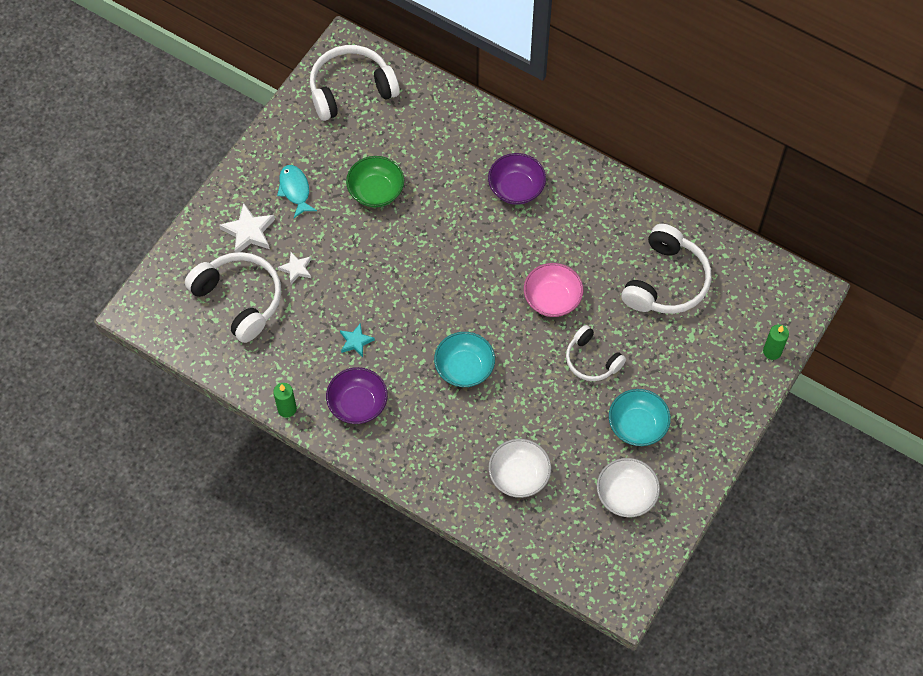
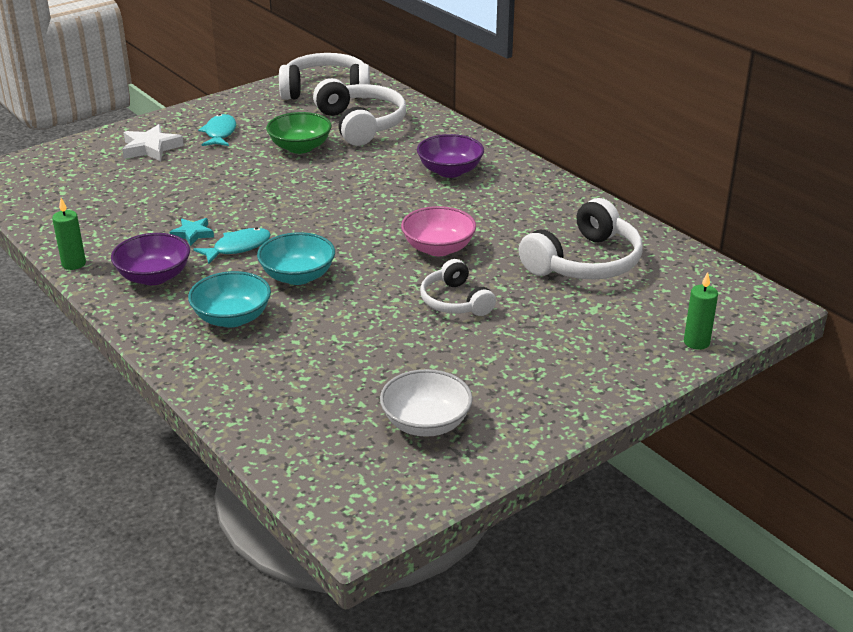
camera: 20 degrees right, 30 degrees down
(239, 299) = (99, 185): white headphones -> white headphones (361, 124)
(296, 269) = (175, 177): white star -> none
(400, 347) = (238, 247): none -> turquoise fish
(519, 476) = (297, 374): white bowl -> none
(637, 425) = (480, 366): turquoise bowl -> turquoise bowl (232, 318)

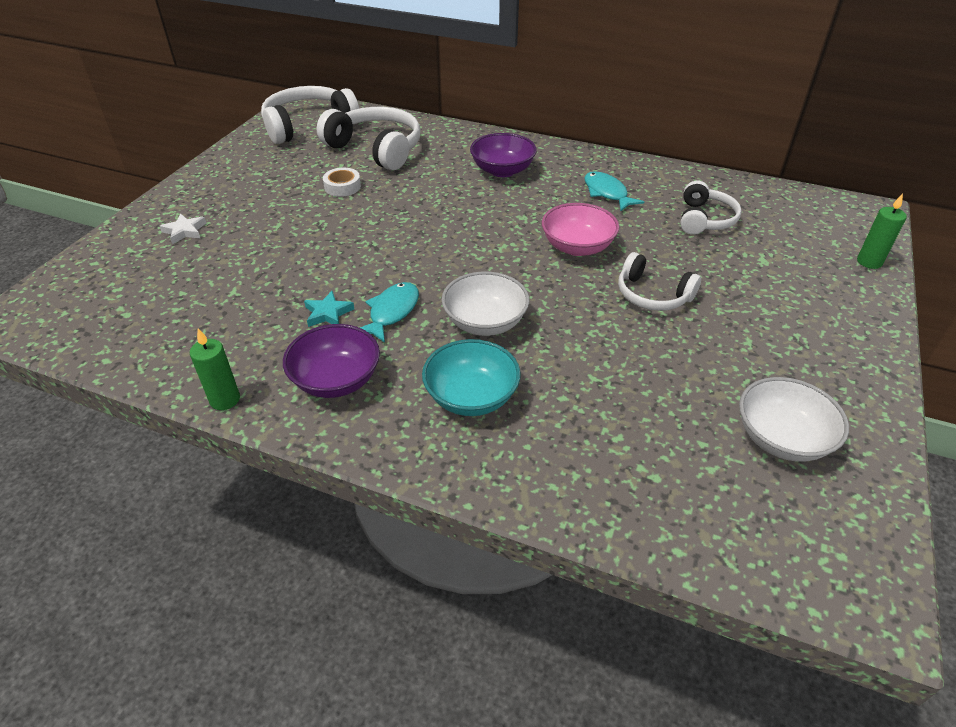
camera: 30 degrees left, 10 degrees up
(151, 148) = (185, 231): white star -> white star, size x0.62
(220, 133) = (245, 194): turquoise fish -> turquoise fish (607, 193)
(298, 276) = (485, 322): turquoise bowl -> white bowl
(300, 147) = (342, 187): green bowl -> white tape
(584, 262) = (704, 219): white headphones -> white headphones, size x0.61

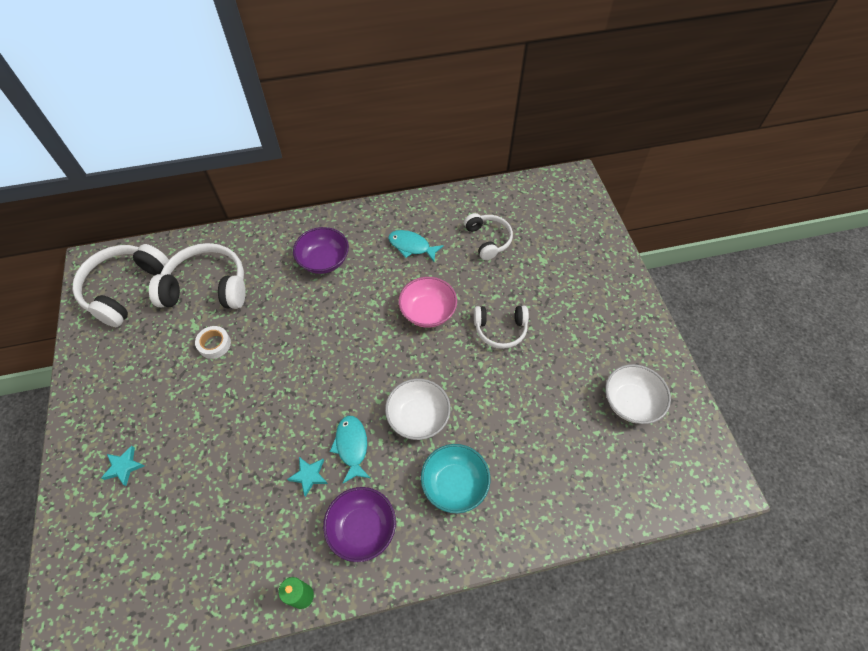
camera: 35 degrees left, 15 degrees up
(185, 231) = (124, 467): white star -> turquoise star
(869, 262) = (598, 228): green candle -> none

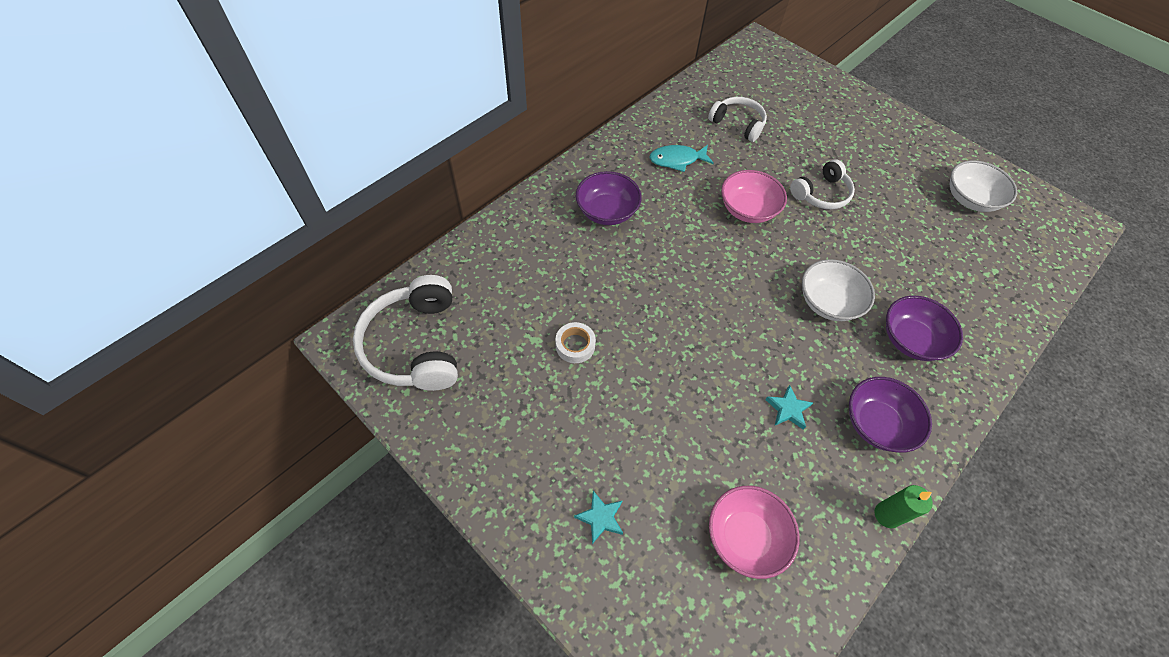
camera: 35 degrees left, 0 degrees up
(195, 541) = (745, 537): none -> pink bowl
(207, 287) = (510, 296): white headphones -> none
(351, 446) = (798, 361): turquoise fish -> none
(454, 484) = (911, 340): turquoise bowl -> purple bowl

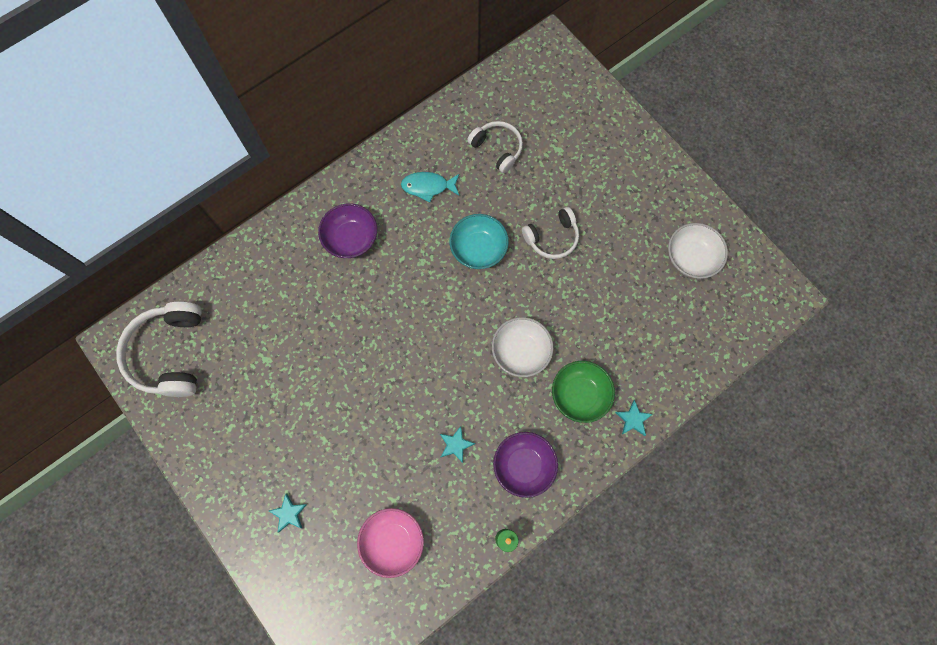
camera: 10 degrees right, 15 degrees up
(575, 345) = (297, 368): white tape -> none
(747, 209) = (478, 249): pink bowl -> turquoise bowl
(911, 340) = (579, 395): purple bowl -> green bowl
(981, 359) = (633, 419): none -> turquoise star

